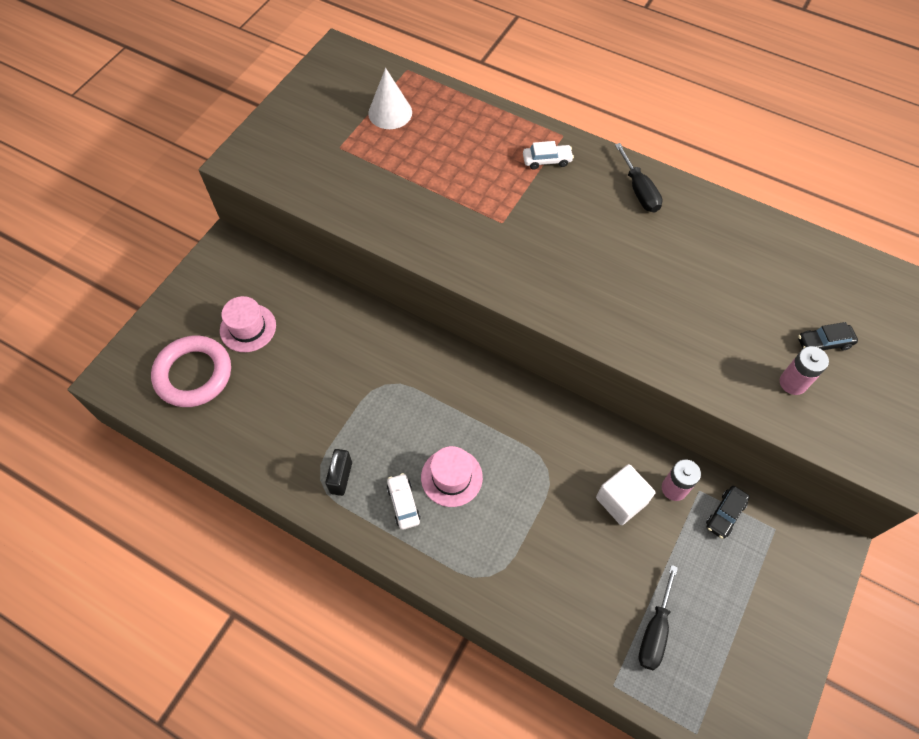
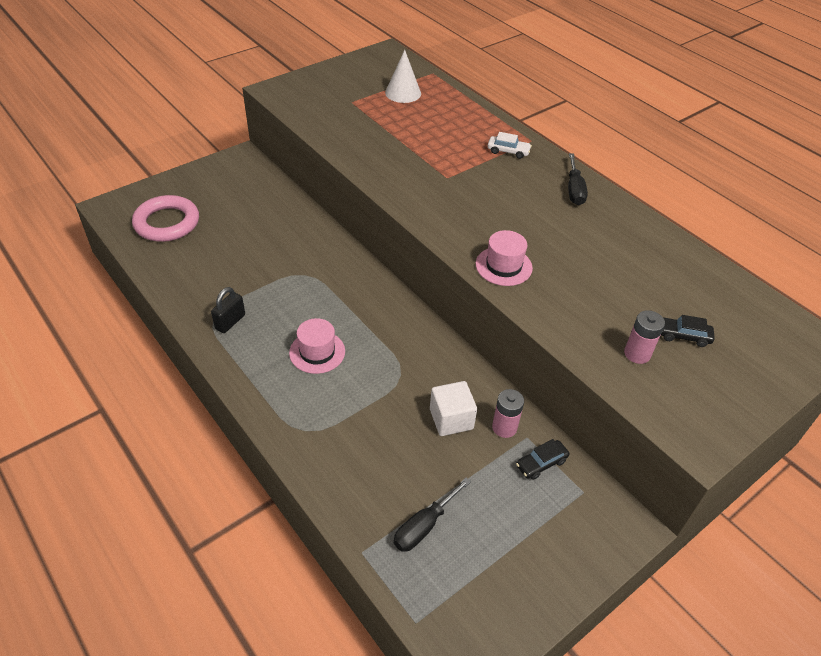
camera: 20 degrees right, 15 degrees down
(248, 328) = (225, 208): pink hat -> pink hat (503, 266)
(403, 504) = (267, 356): white car -> none

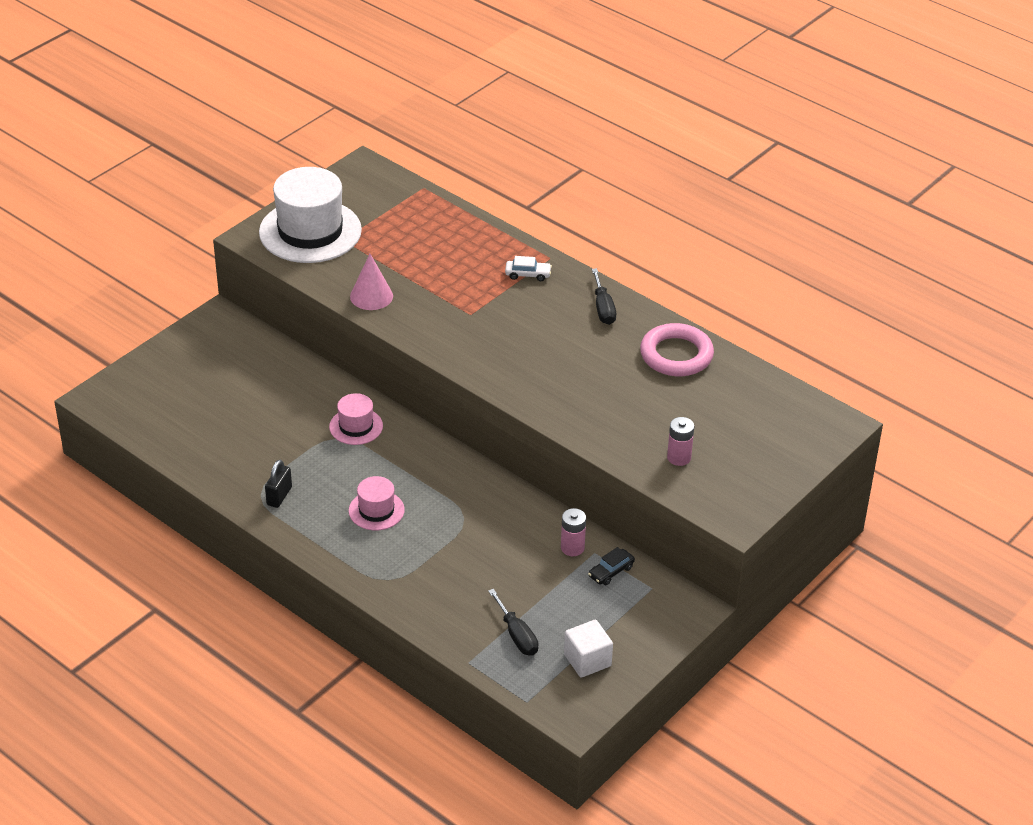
camera: 10 degrees left, 5 degrees down
(167, 223) = (168, 406): pink ring -> pink ring (676, 355)
(326, 92) = (310, 231): none -> white hat
(361, 149) = (371, 296): none -> pink cone
(403, 93) = (397, 219): white cone -> none
(424, 526) = (517, 635): black screwdriver -> black screwdriver turned 60 degrees counterclockwise
(451, 419) = (521, 548): white cube -> white cube (587, 660)
(503, 266) = (546, 397): pink hat -> pink hat (356, 426)
(683, 336) = (719, 436): black car -> none

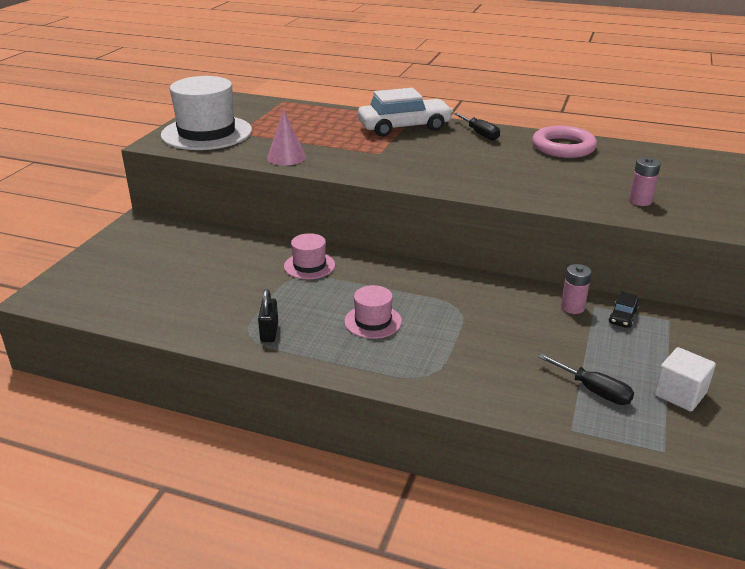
camera: 20 degrees left, 10 degrees down
(528, 274) = (404, 127): white car -> white car, size x2.37

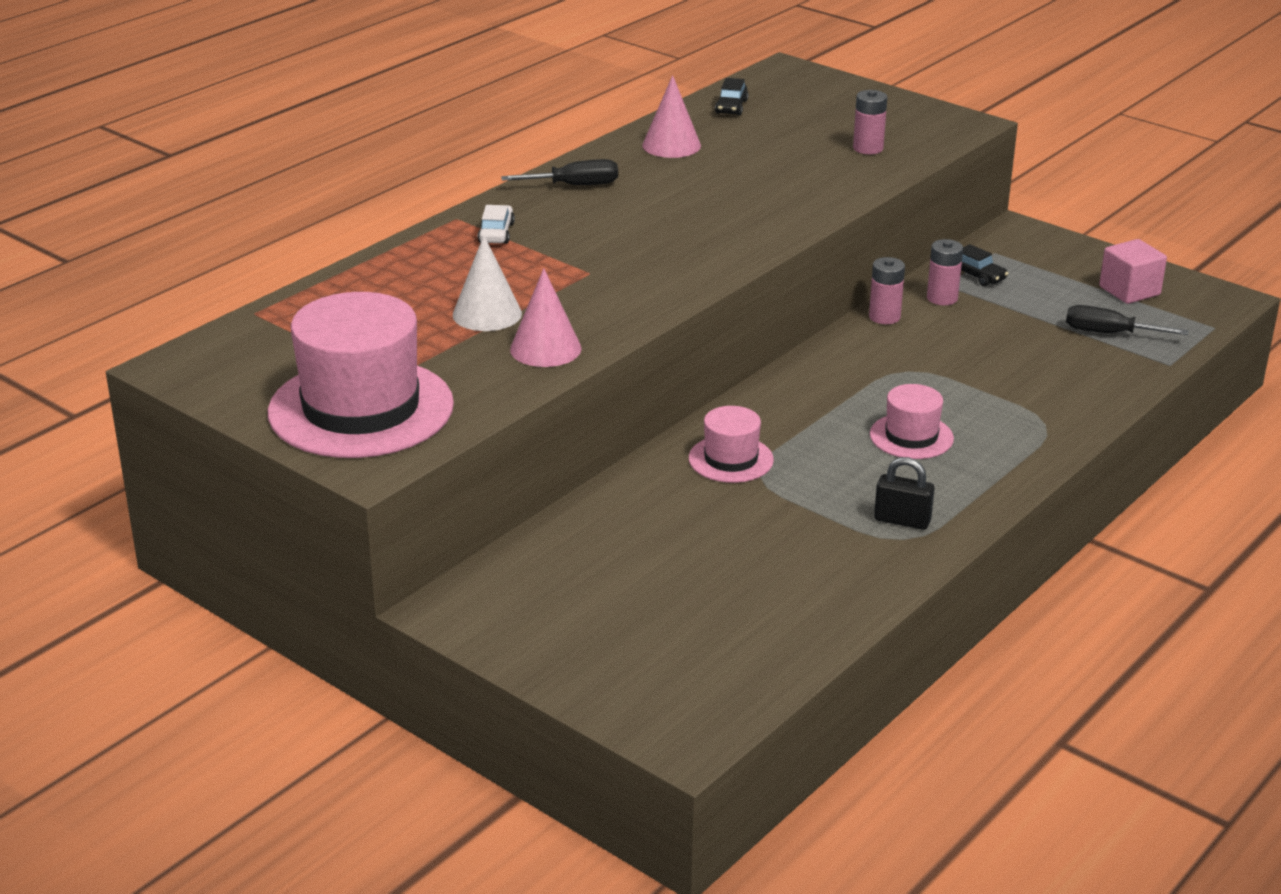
camera: 70 degrees left, 0 degrees up
(207, 133) = (361, 408): white hat -> pink hat
(314, 140) = (487, 314): none -> white cone
(404, 127) = (496, 233): white car -> white car, size x0.42
(523, 289) = (884, 317): none -> pink battery
(563, 147) = (671, 145): pink ring -> pink cone
(594, 391) = (1109, 333): black screwdriver -> black screwdriver turned 135 degrees counterclockwise
(642, 154) = (731, 107): none -> black car
(679, 394) = (1129, 291): white cube -> pink cube

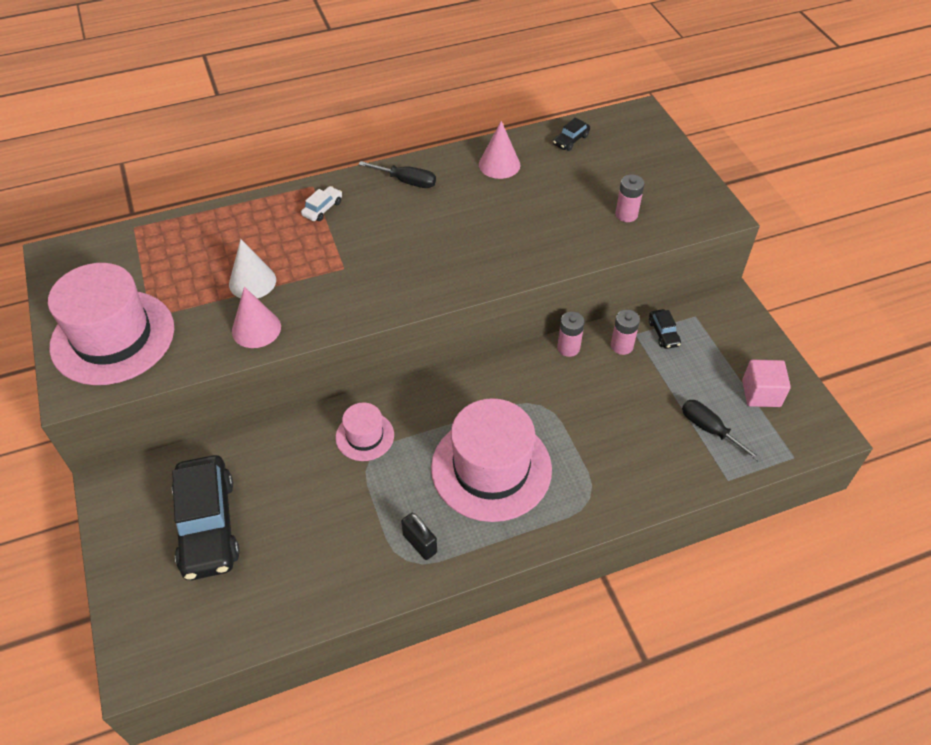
camera: 30 degrees right, 20 degrees up
(624, 595) = (207, 525): none -> black car
(911, 436) = (491, 468): pink hat -> pink hat, size x2.01

